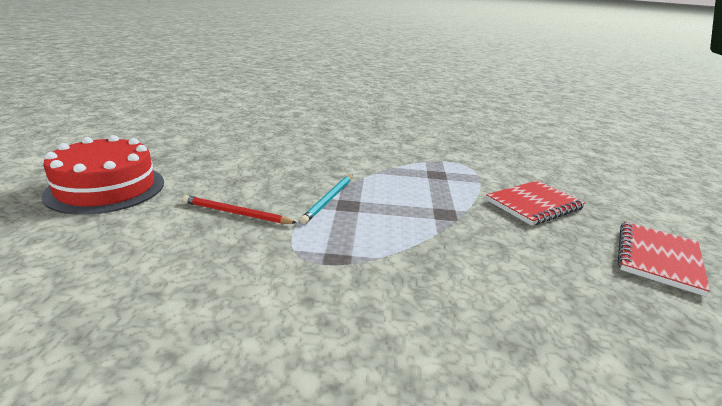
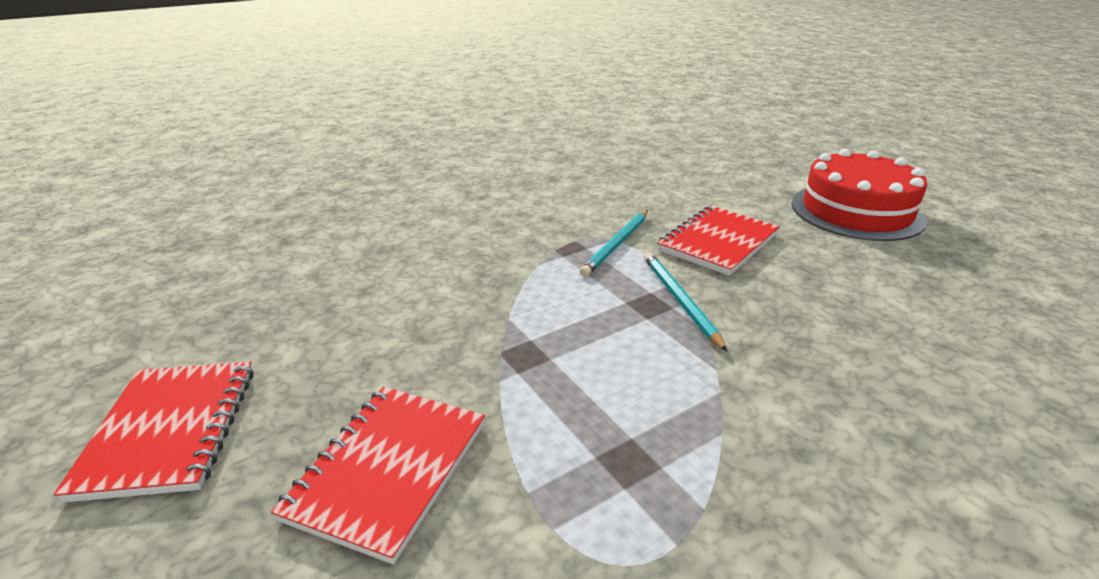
camera: 145 degrees right, 5 degrees up
(236, 213) = (718, 242): red pencil -> red notebook
(300, 244) = (616, 245): none -> turquoise pencil

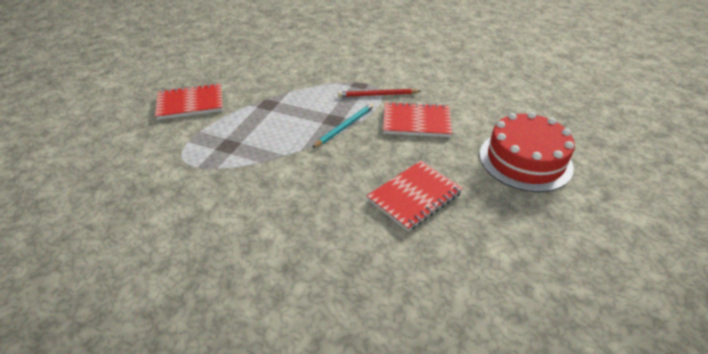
camera: 55 degrees right, 10 degrees up
(169, 430) = (179, 63): red notebook -> red notebook (414, 196)
(616, 245) = (377, 95): turquoise pencil -> red pencil

